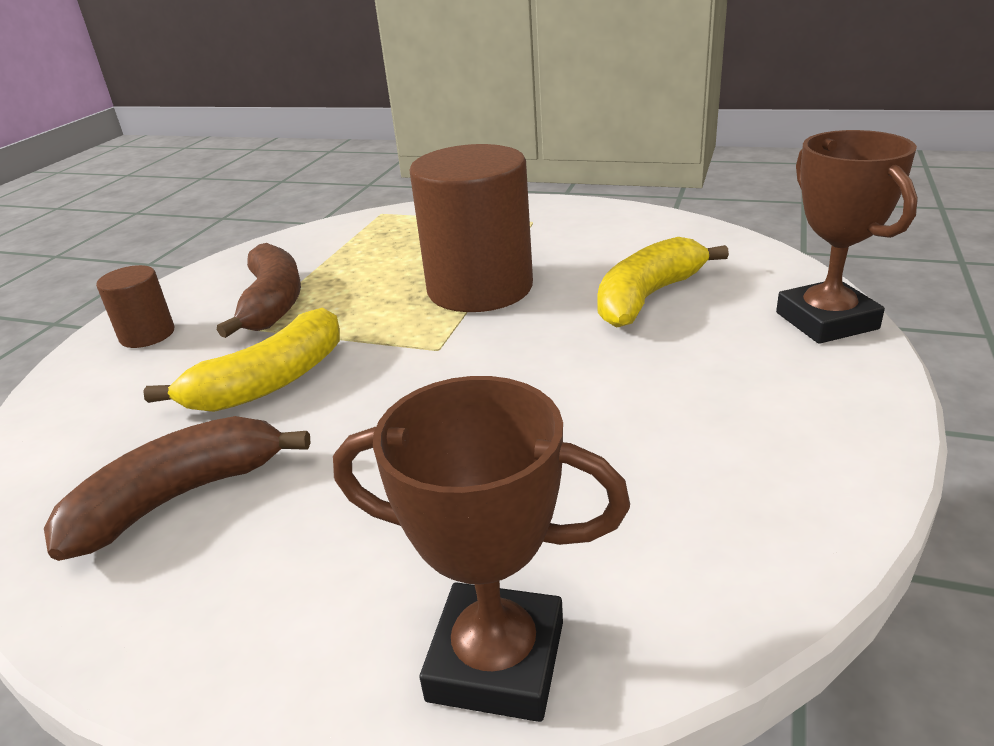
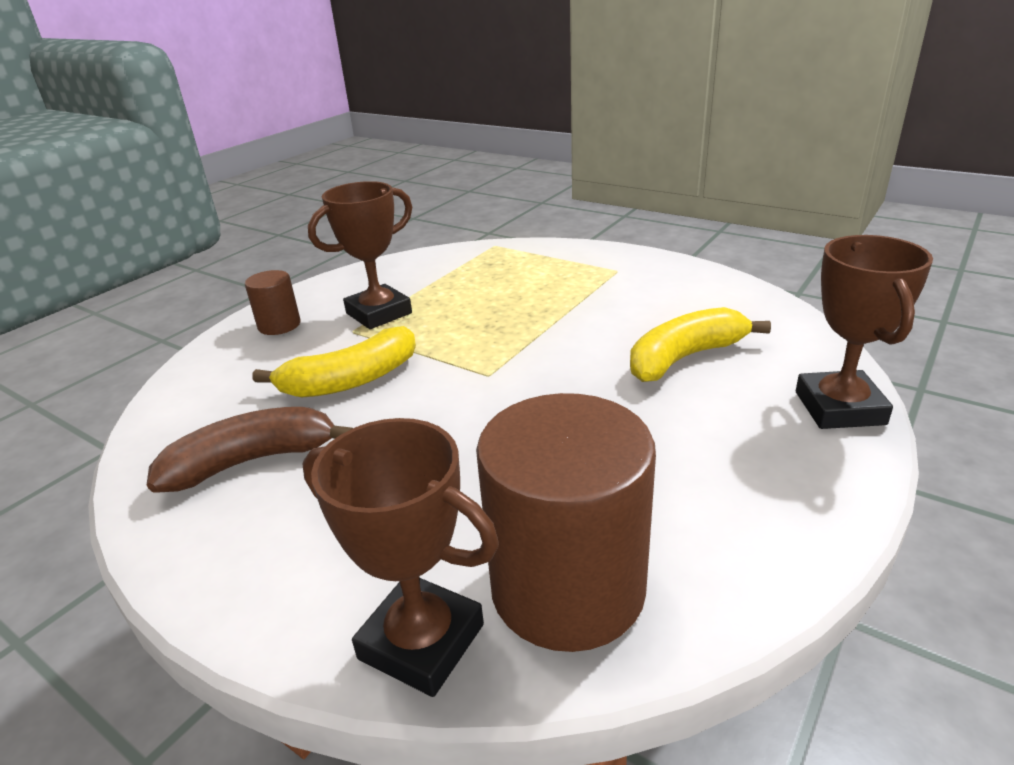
camera: 15 degrees right, 0 degrees up
(272, 303) = (379, 313): brown banana -> brown trophy
(480, 288) = (545, 326): brown cylinder -> brown cylinder (567, 588)

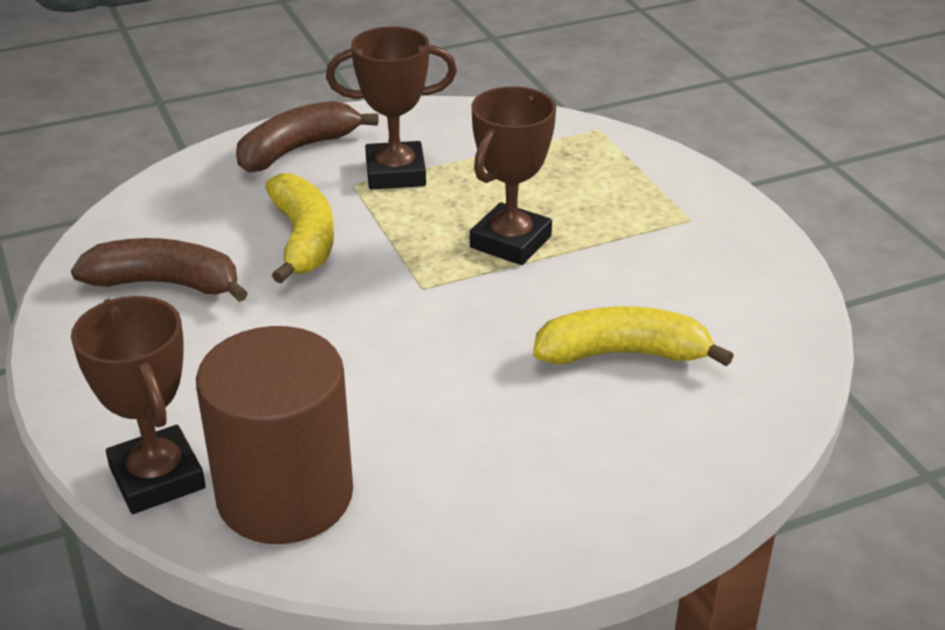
camera: 30 degrees right, 5 degrees up
(279, 325) = (297, 150): brown cylinder -> brown banana
(351, 380) = (303, 239): yellow banana -> yellow banana turned 105 degrees counterclockwise
(839, 408) = (698, 473): brown trophy -> brown trophy (510, 242)

